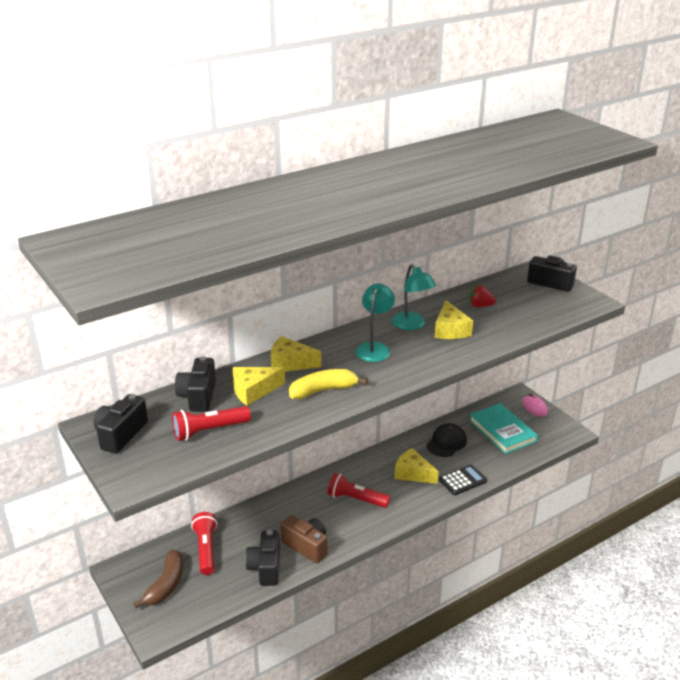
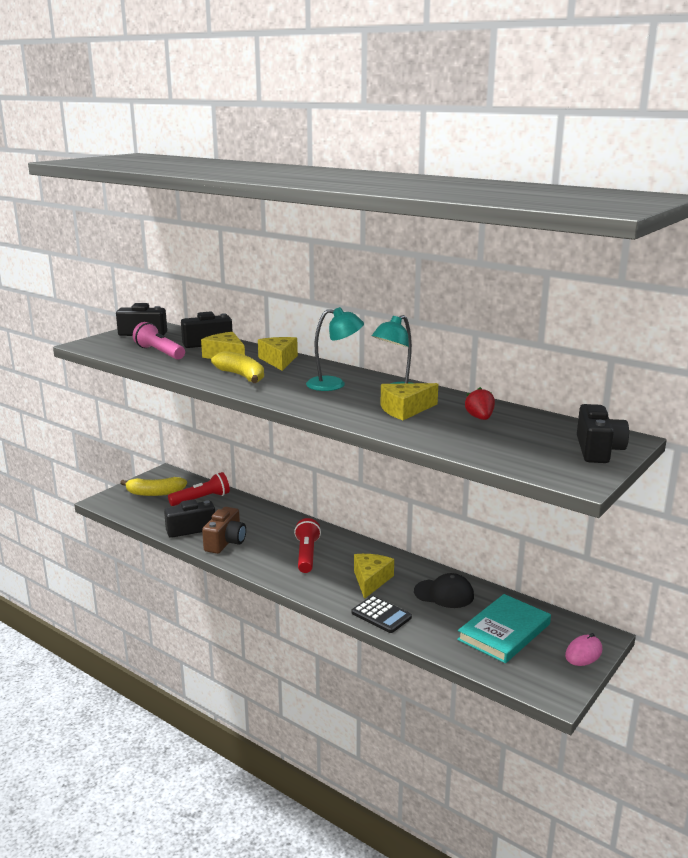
camera: 70 degrees right, 10 degrees down
(166, 585) = (154, 493): brown banana -> yellow banana
(209, 431) = (159, 352): red flashlight -> pink flashlight

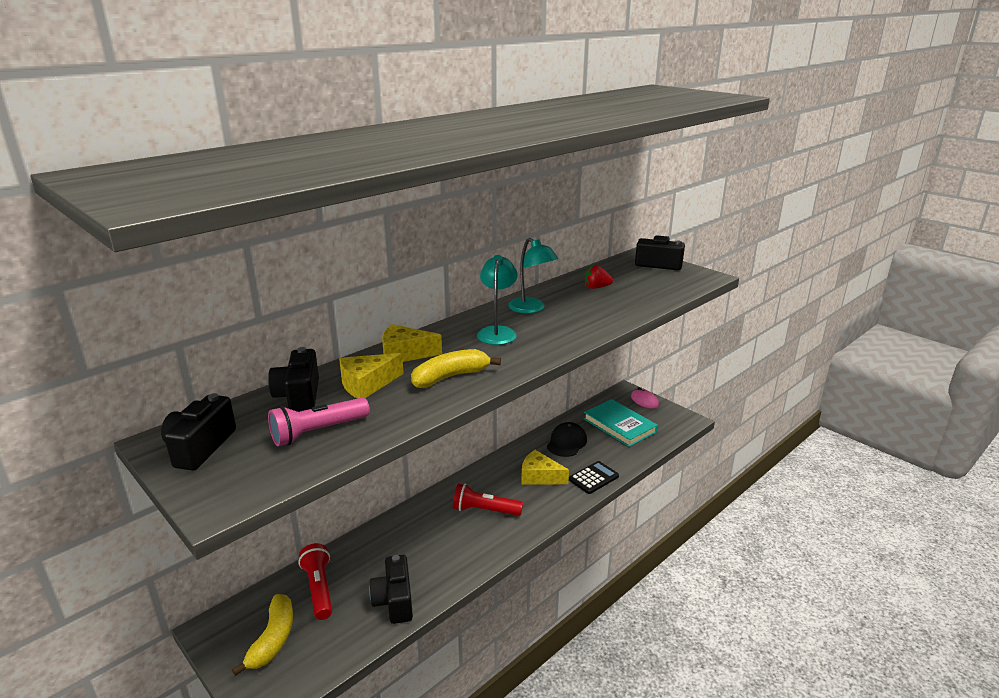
camera: 80 degrees left, 5 degrees up
(226, 542) = (438, 569): brown camera -> none
(405, 410) = (574, 310): yellow cheese -> none

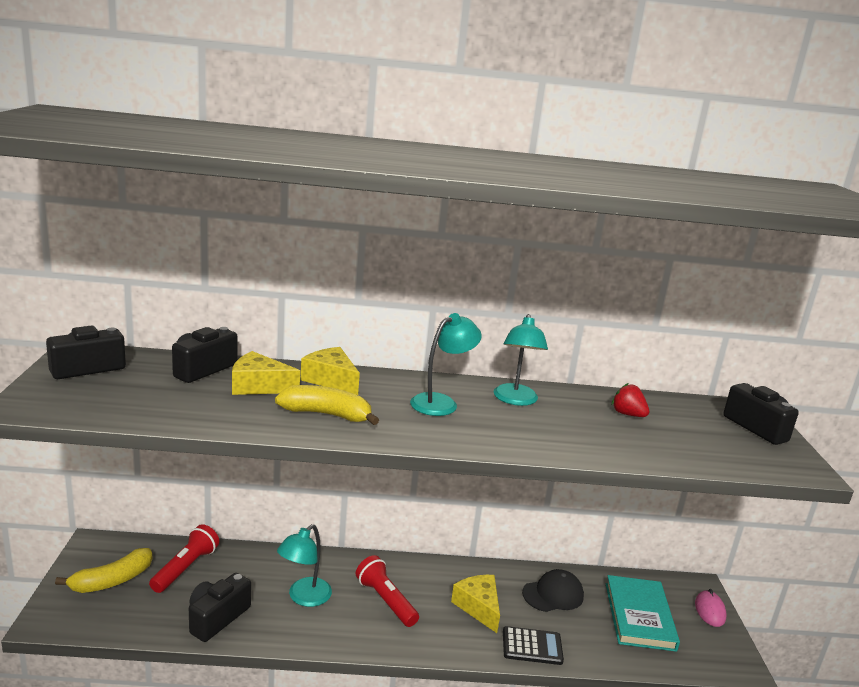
camera: 40 degrees right, 5 degrees down
(318, 432) = (162, 398): pink flashlight -> none
(433, 545) = (304, 597): none -> turquoise lamp

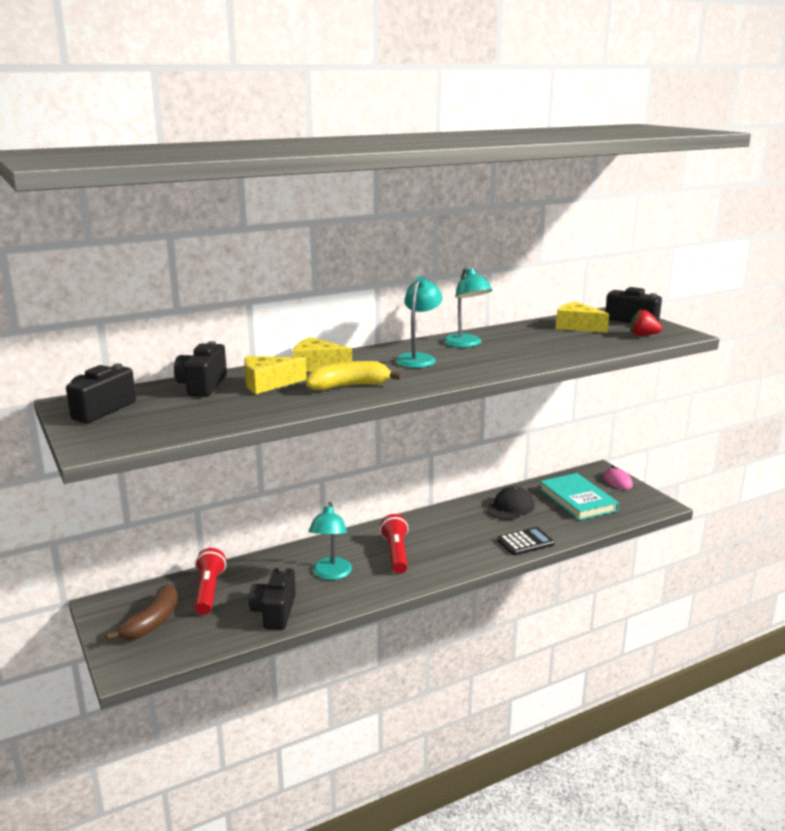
camera: 25 degrees left, 0 degrees up
(112, 581) = (152, 622): yellow banana -> brown banana
(385, 600) = (396, 553): red flashlight -> red flashlight turned 60 degrees clockwise
(478, 607) = (467, 533): yellow cheese -> yellow cheese (577, 326)
(627, 414) = (548, 333): red strawberry -> red strawberry (643, 335)

